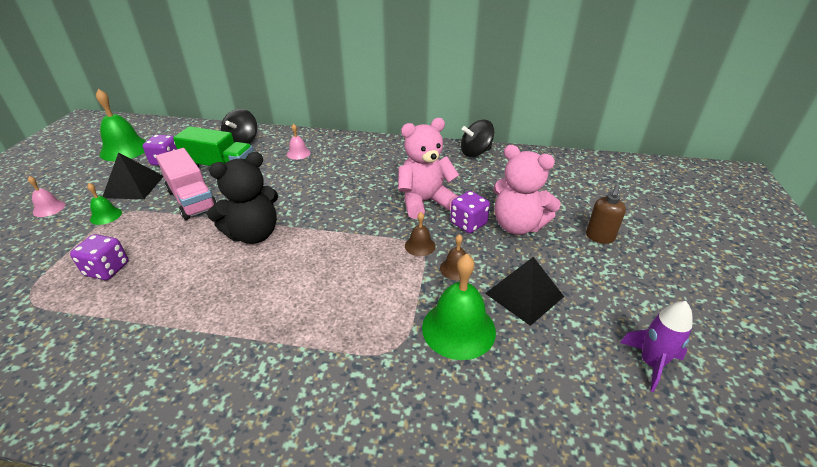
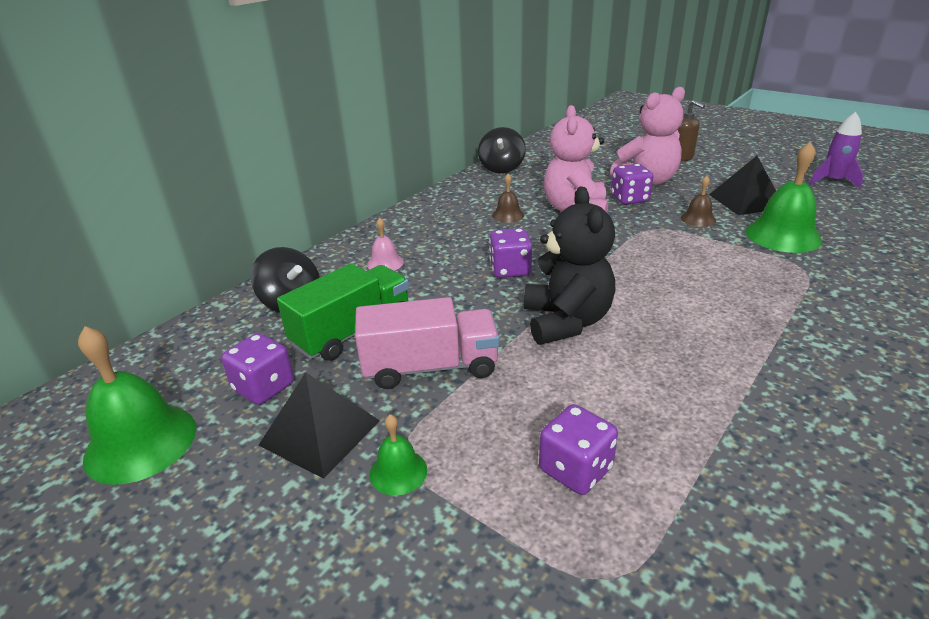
camera: 60 degrees left, 5 degrees down
(49, 208) = (291, 567): pink bell -> none
(312, 197) = (510, 269): none -> purple dice
(420, 246) = (652, 227): brown bell -> brown bell (508, 215)

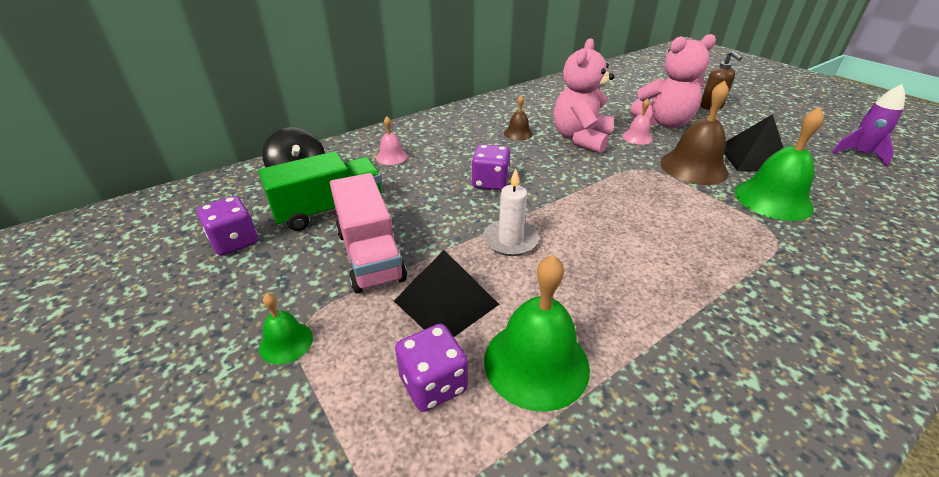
camera: 15 degrees right, 5 degrees up
(141, 442) = (123, 265): green bell -> green bell (536, 363)
(320, 432) = (250, 291): black pyramid -> black pyramid (446, 302)
(430, 367) = (370, 255): pink truck -> pink truck turned 60 degrees clockwise
(501, 168) = (538, 91): black spinning top -> none
(566, 321) = (510, 240): black teddy bear -> white candle
(629, 199) = (637, 137): purple dice -> pink bell
(698, 219) = (693, 167): brown bell -> brown bell, size x1.96

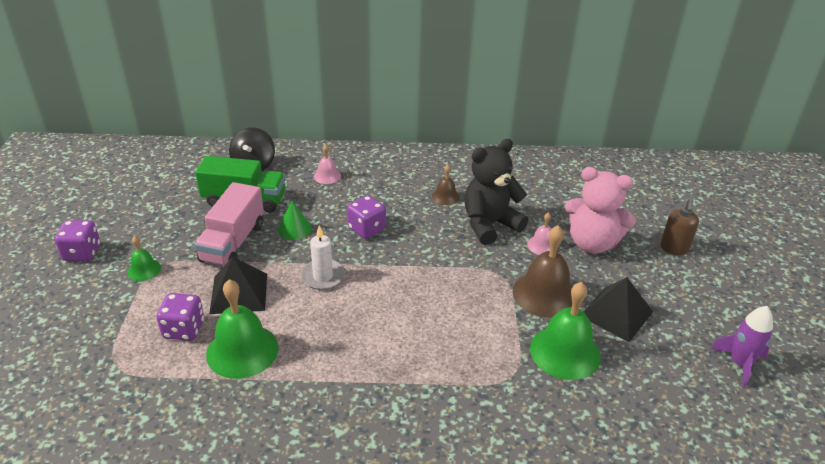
camera: 35 degrees right, 0 degrees up
(235, 241) = (176, 197): purple dice -> purple dice (82, 253)
(421, 212) = (294, 229): none -> green cone
(580, 139) = (489, 224): pink teddy bear -> black teddy bear

